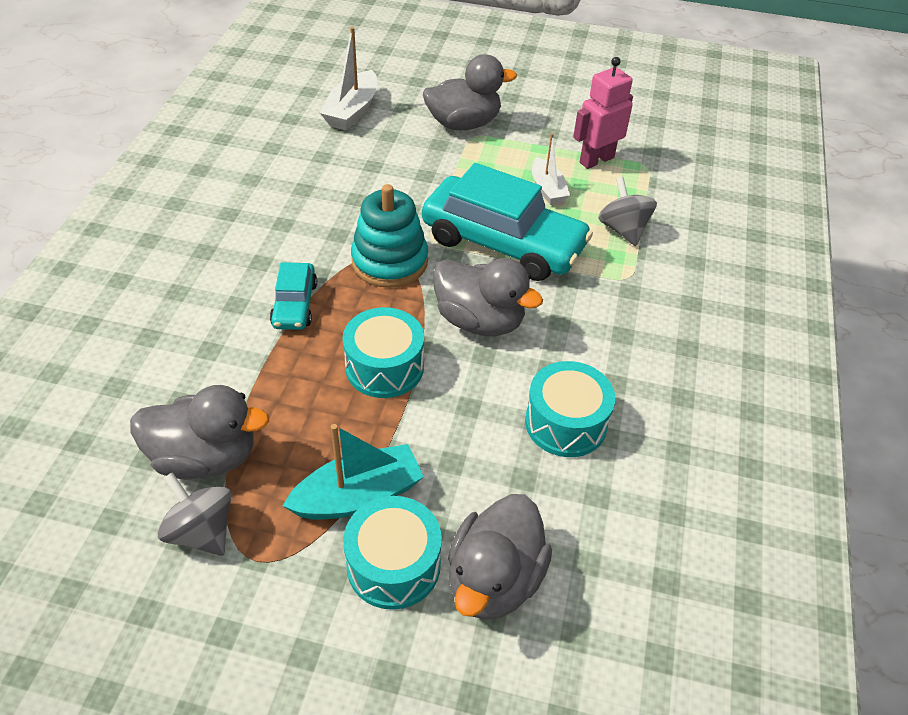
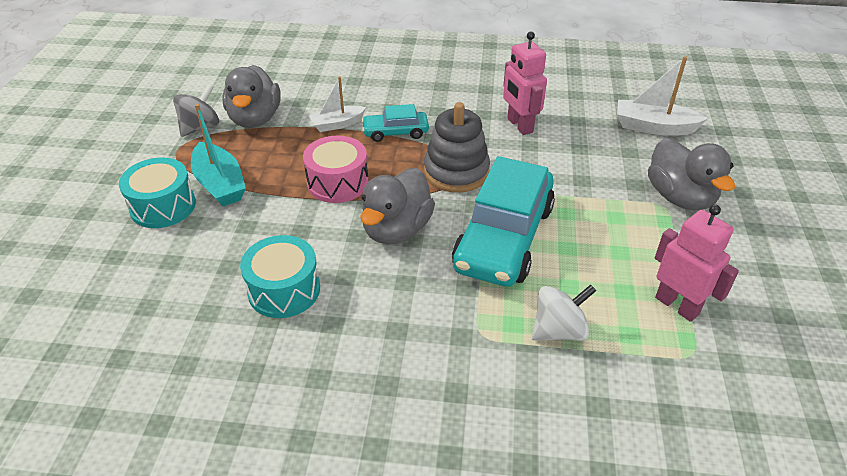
camera: 85 degrees right, 5 degrees down
(317, 199) = (519, 125): none -> pink robot
(384, 367) = (338, 182): turquoise drum -> pink drum
(390, 261) = (456, 172): turquoise stacking toy -> grey stacking toy
(494, 579) = (142, 255): grey duck -> none
(547, 189) = (601, 266): white boat -> white boat (337, 124)
(623, 230) = (559, 330): grey spinning top -> white spinning top

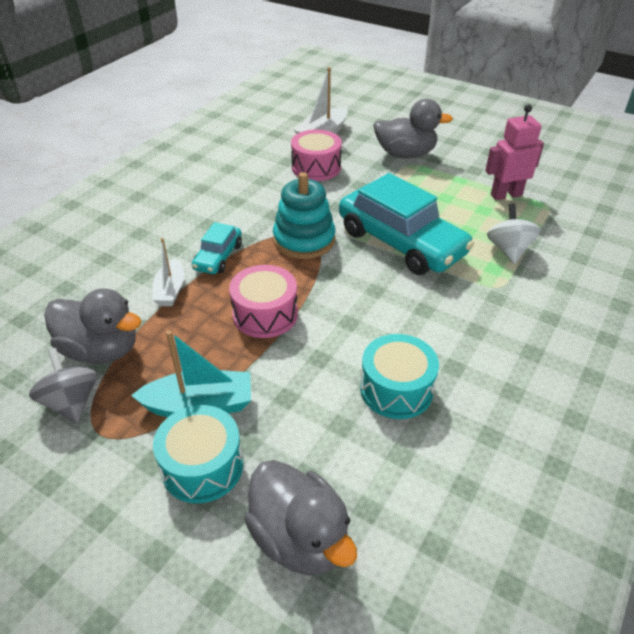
camera: 65 degrees left, 0 degrees up
(396, 229) = (357, 296): grey duck -> grey duck (300, 538)
(456, 172) = (304, 240): grey stacking toy -> turquoise stacking toy
(519, 125) = (269, 189): pink robot -> none
(585, 142) = (316, 167): none -> pink drum

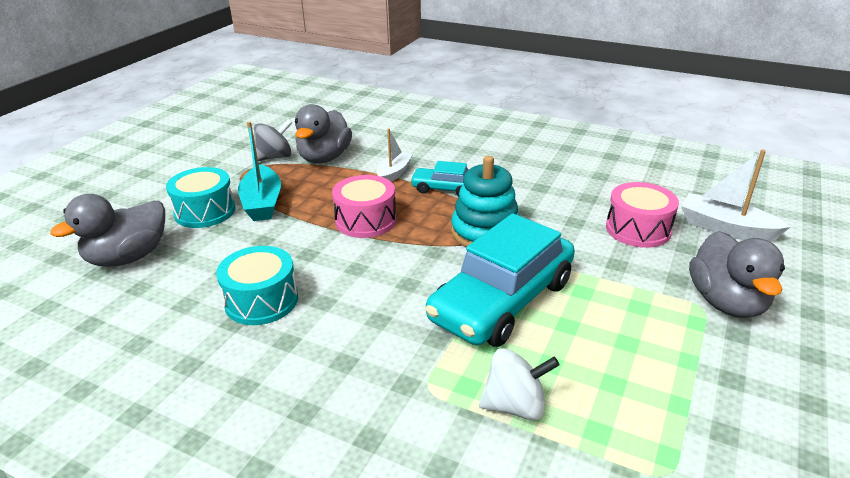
camera: 85 degrees right, 10 degrees down
(170, 290) = (394, 173): white boat -> white boat turned 120 degrees clockwise
(506, 195) = (672, 414): pink robot -> none

